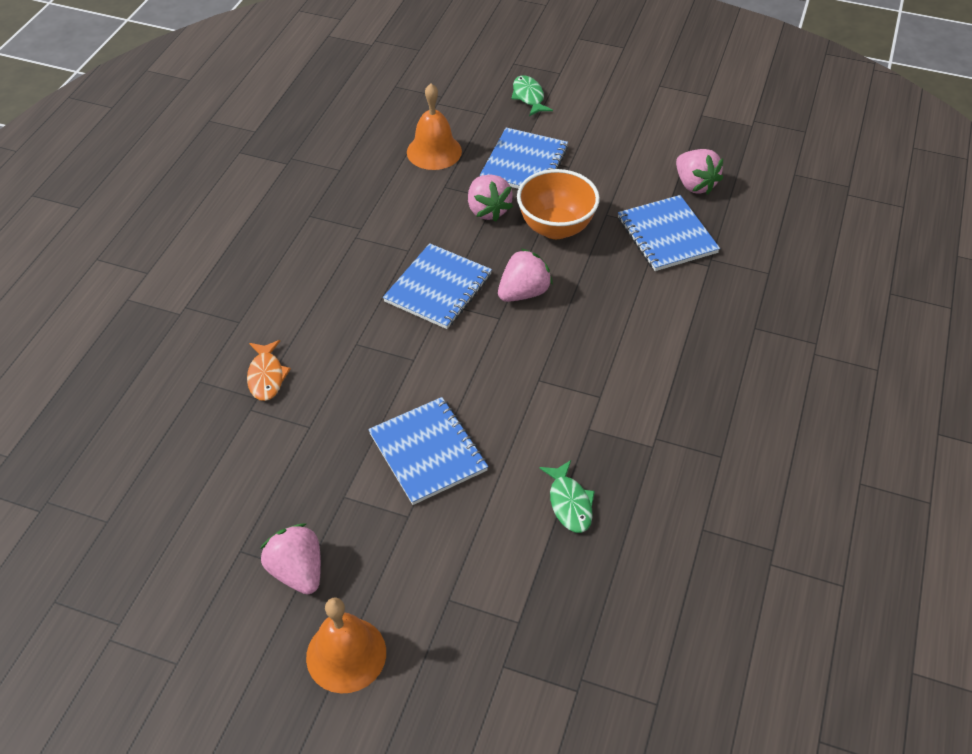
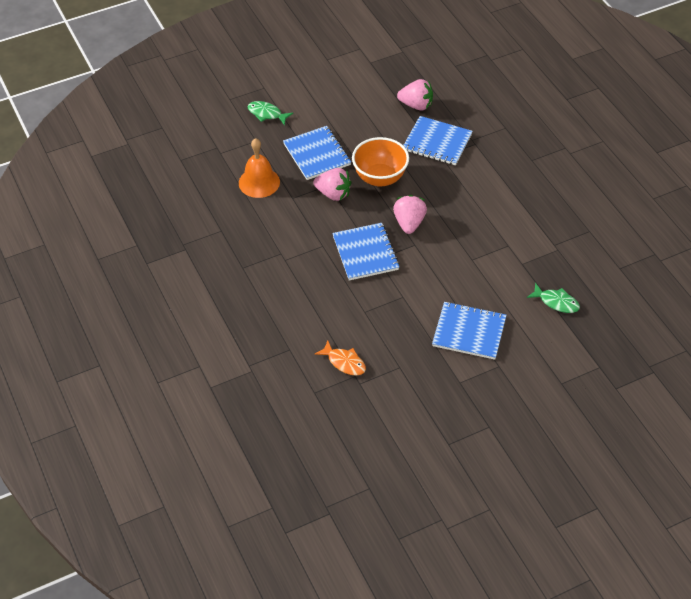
camera: 45 degrees left, 0 degrees up
(297, 571) = (485, 429): pink strawberry -> none
(346, 654) = (552, 440): orange bell -> none

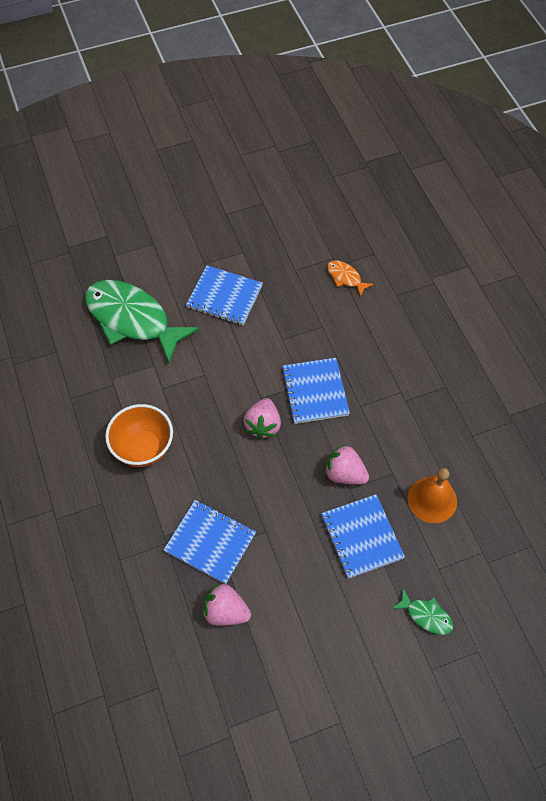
camera: 175 degrees left, 10 degrees up
(380, 178) = (288, 492): orange bowl -> orange bowl (143, 448)
(556, 302) = (132, 319): green fish -> green fish, size x2.34

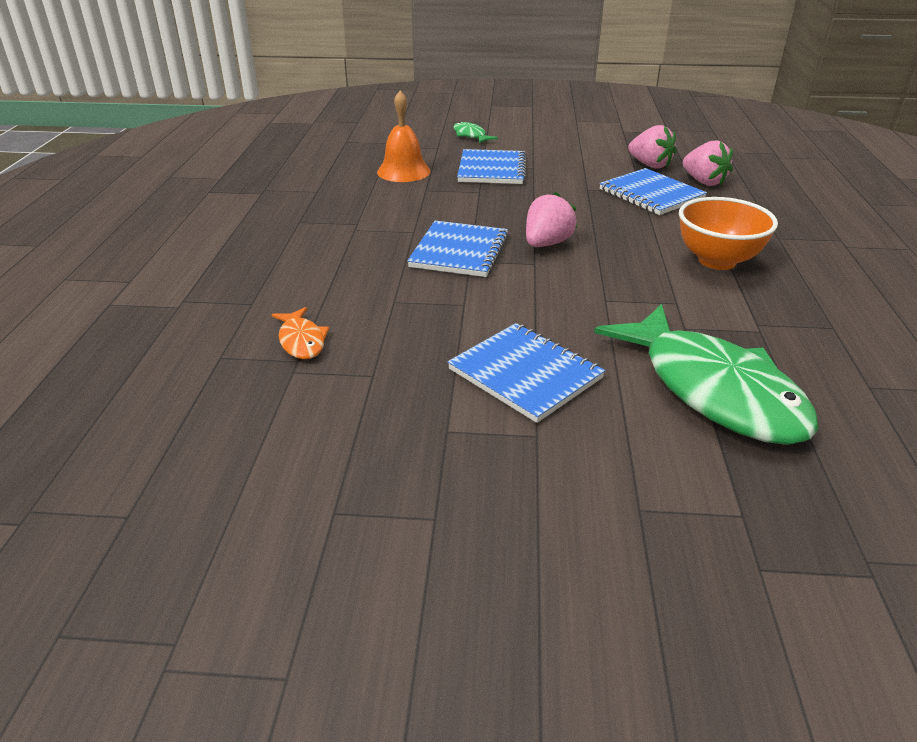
camera: 155 degrees left, 25 degrees down
(344, 474) = (476, 198): pink strawberry -> pink strawberry (703, 182)

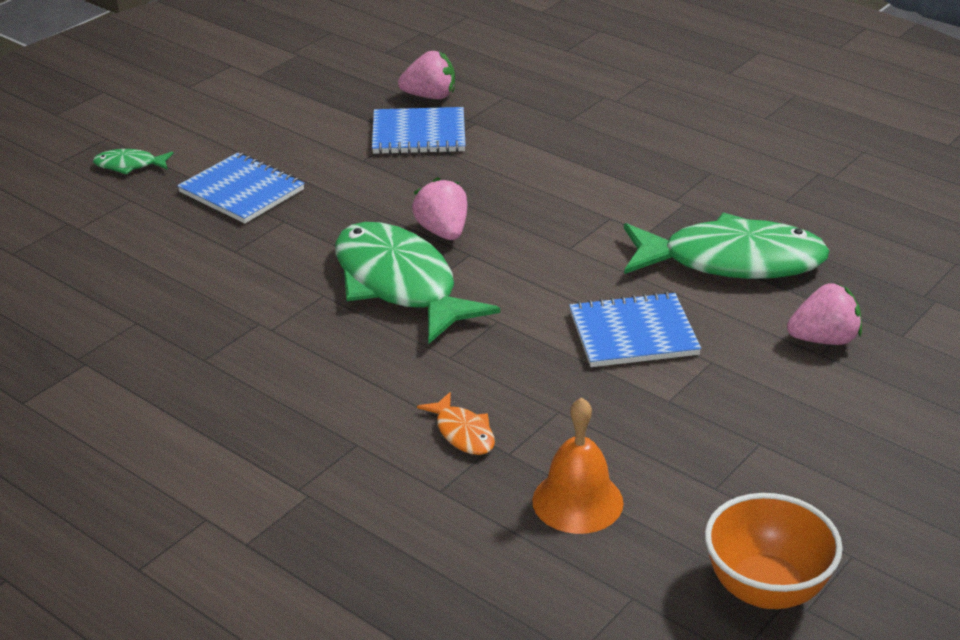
camera: 55 degrees left, 0 degrees up
(301, 341) = (463, 433): orange fish -> orange fish turned 45 degrees clockwise
(403, 171) = (166, 246): orange bell -> orange bell (577, 501)
(459, 251) = (399, 284): blue notebook -> green fish
(650, 165) = (358, 103): pink strawberry -> pink strawberry (824, 339)
(717, 261) = (571, 166): orange bowl -> orange bowl (766, 589)

